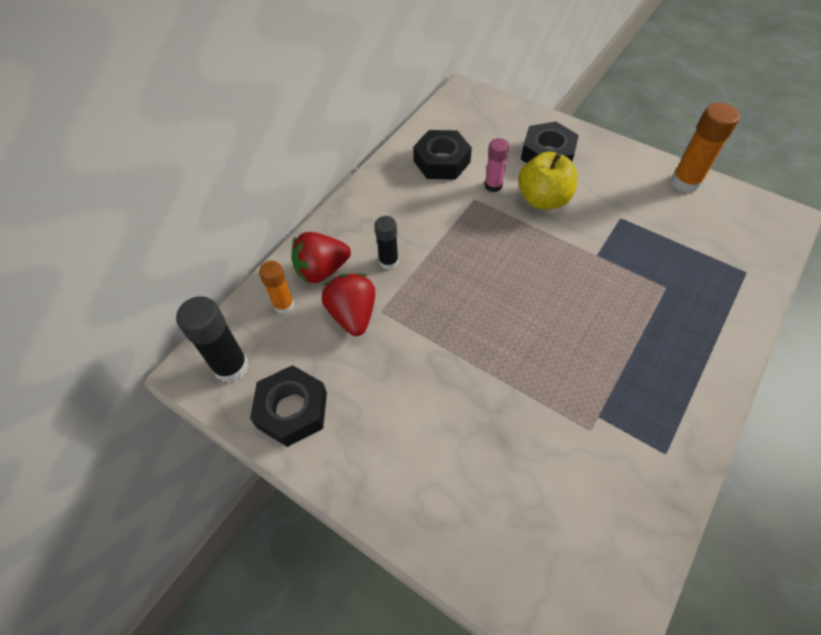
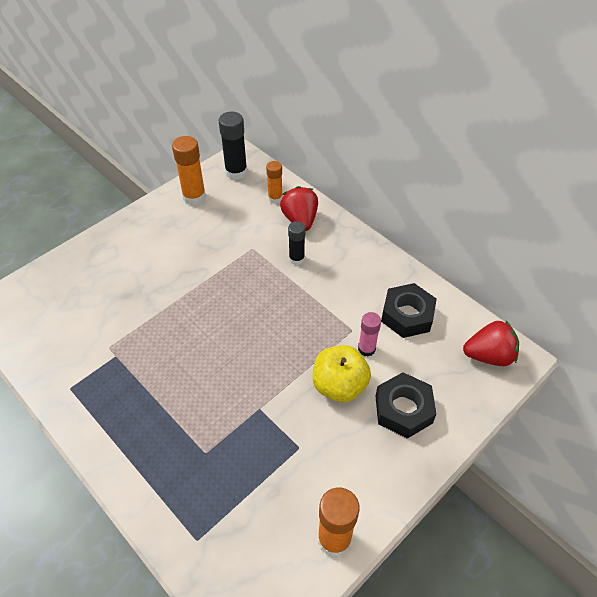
camera: 100 degrees right, 5 degrees down
(292, 410) = (194, 197): black nut -> orange glue stick
(353, 315) = (254, 232): red strawberry -> red strawberry (489, 355)

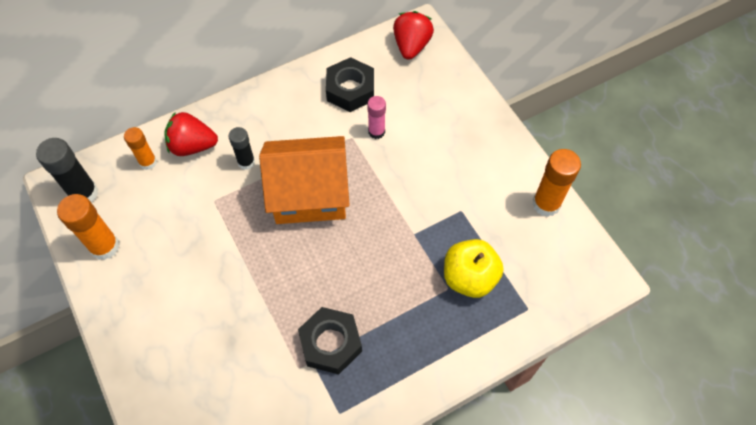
camera: 75 degrees left, 10 degrees up
(278, 312) = (309, 194): none -> orange house
(339, 385) = (408, 163): yellow apple -> yellow apple (469, 277)
(403, 409) = (445, 122): black nut -> black nut (330, 343)

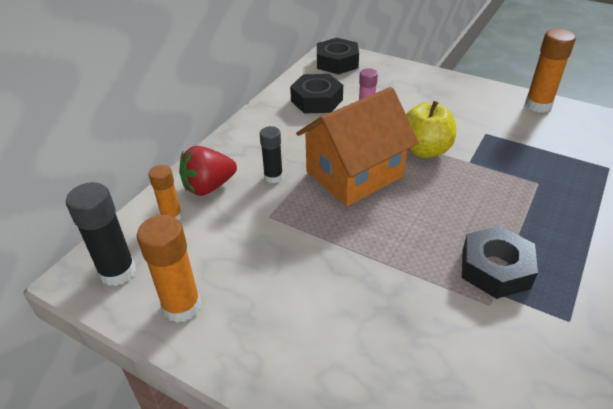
camera: 30 degrees left, 20 degrees down
(411, 46) = (337, 62): red strawberry -> black nut
(469, 277) = (544, 169): yellow apple -> yellow apple (424, 150)

